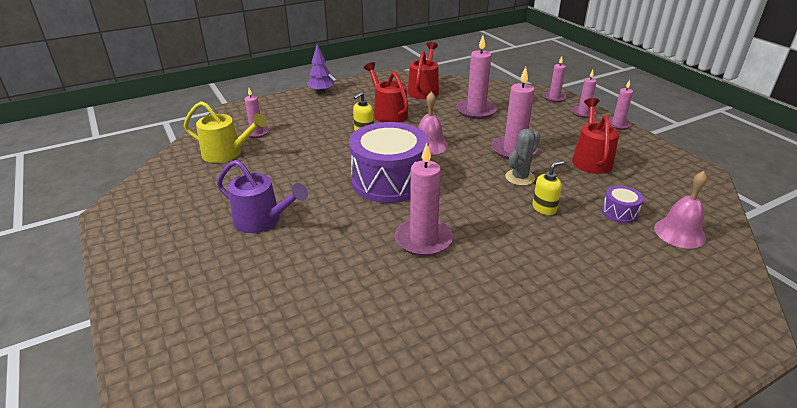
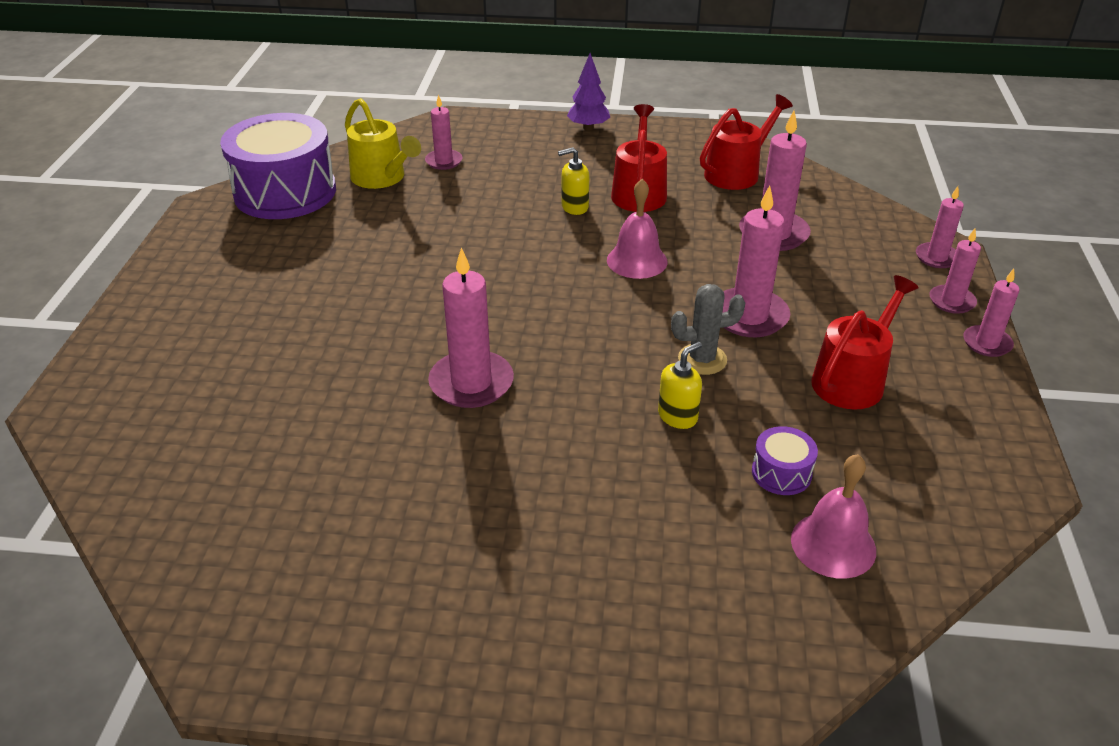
camera: 35 degrees right, 5 degrees up
(262, 220) = (329, 279): purple watering can -> none
(389, 181) = (523, 290): purple drum -> purple drum (285, 192)
(544, 208) = (678, 416): yellow soap dispenser -> yellow soap dispenser turned 45 degrees counterclockwise

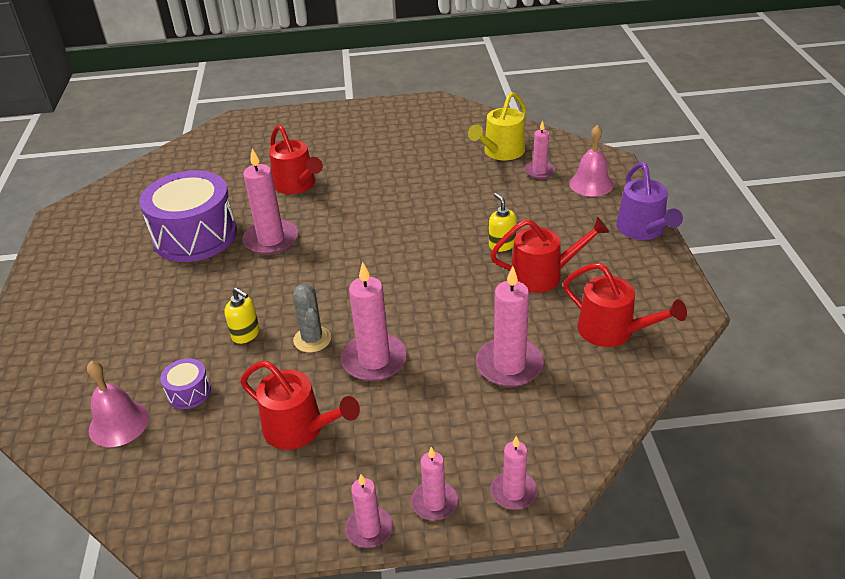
camera: 80 degrees right, 0 degrees up
(285, 192) = (463, 122): purple drum -> purple drum (195, 236)
(339, 349) = (297, 185): none -> red watering can
(588, 128) = (643, 230): purple tree -> purple watering can
(637, 260) = (435, 289): pink bell -> pink bell (591, 184)

